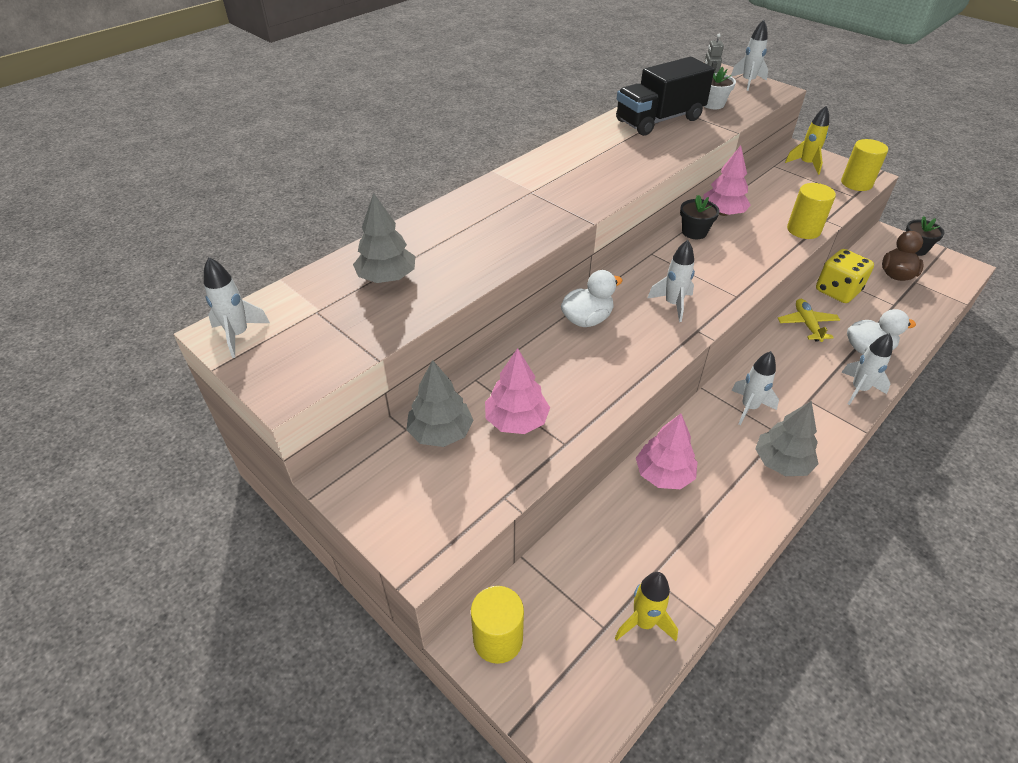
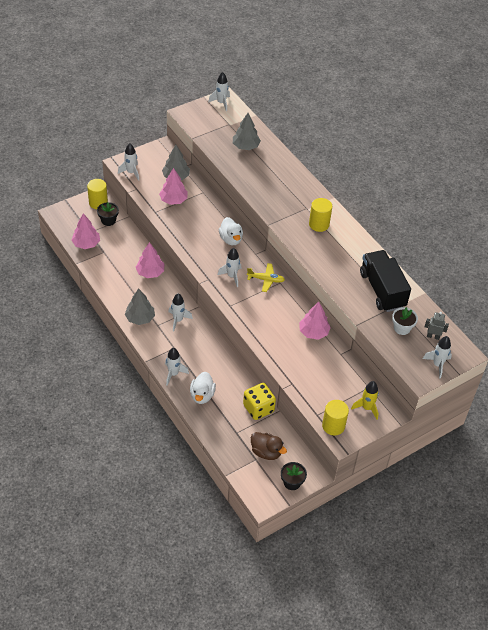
camera: 100 degrees right, 5 degrees up
(449, 523) = (131, 172): none -> white rocket
(643, 622) = (86, 244): yellow rocket -> pink tree
(694, 232) = (296, 310): black flower pot -> black flower pot (108, 220)
(803, 230) = (284, 366): yellow cylinder -> yellow cylinder (319, 224)
(807, 324) = (232, 376): yellow plane -> yellow plane (266, 280)

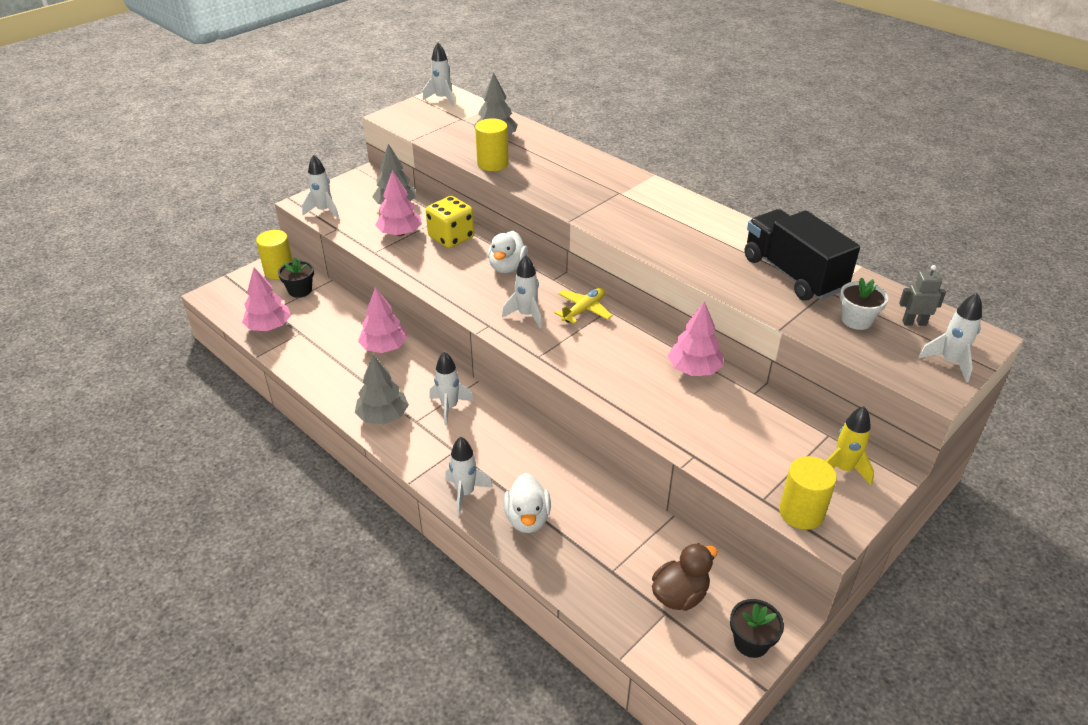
camera: 10 degrees left, 10 degrees down
(231, 239) = (507, 267): white duck -> white duck turned 45 degrees clockwise
(258, 408) = (635, 520): yellow dice -> yellow dice (451, 237)
(266, 280) = (584, 310): yellow plane -> yellow plane turned 45 degrees counterclockwise
(266, 452) = (680, 595): brown duck -> brown duck turned 60 degrees counterclockwise
(319, 224) = (648, 208): yellow cylinder -> yellow cylinder (492, 164)

